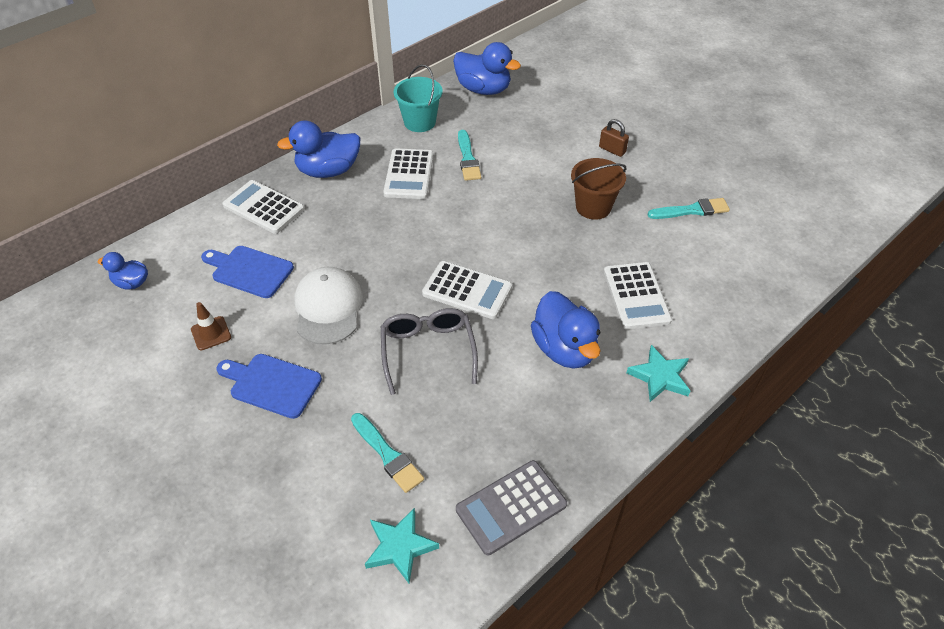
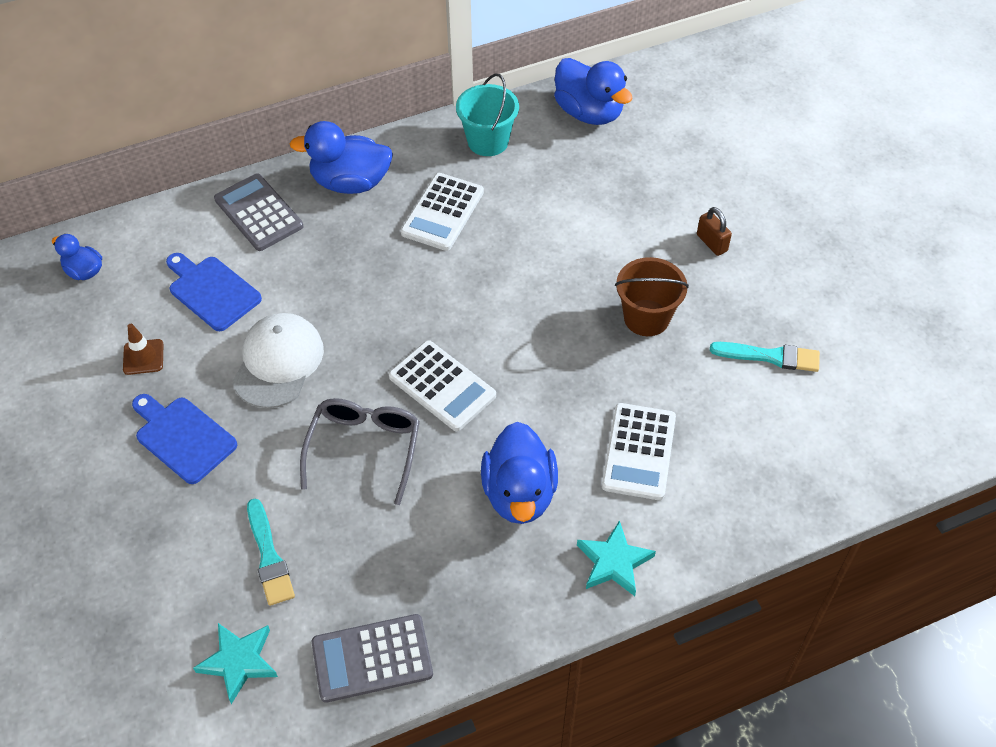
camera: 20 degrees right, 5 degrees up
(264, 207) = (258, 213): white calculator -> grey calculator
(468, 158) = (523, 208): turquoise brush -> none

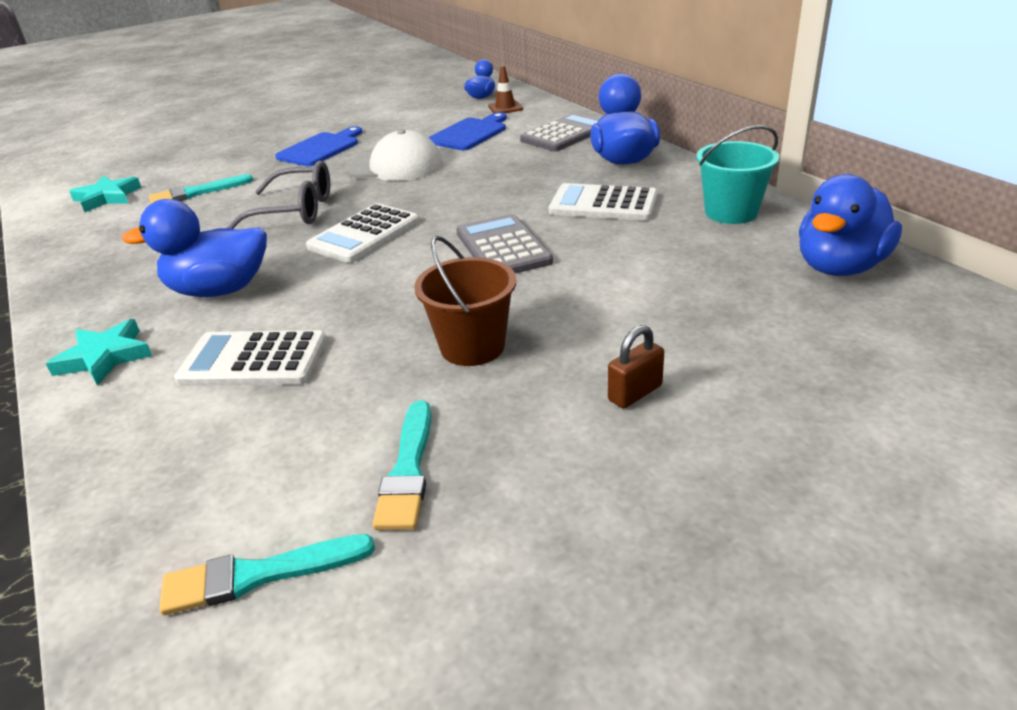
camera: 85 degrees right, 20 degrees down
(143, 357) = (400, 125): brown traffic cone -> brown traffic cone (505, 108)
(372, 658) = (75, 244): grey calculator -> grey calculator (503, 247)
(846, 423) = (258, 575): none -> turquoise brush

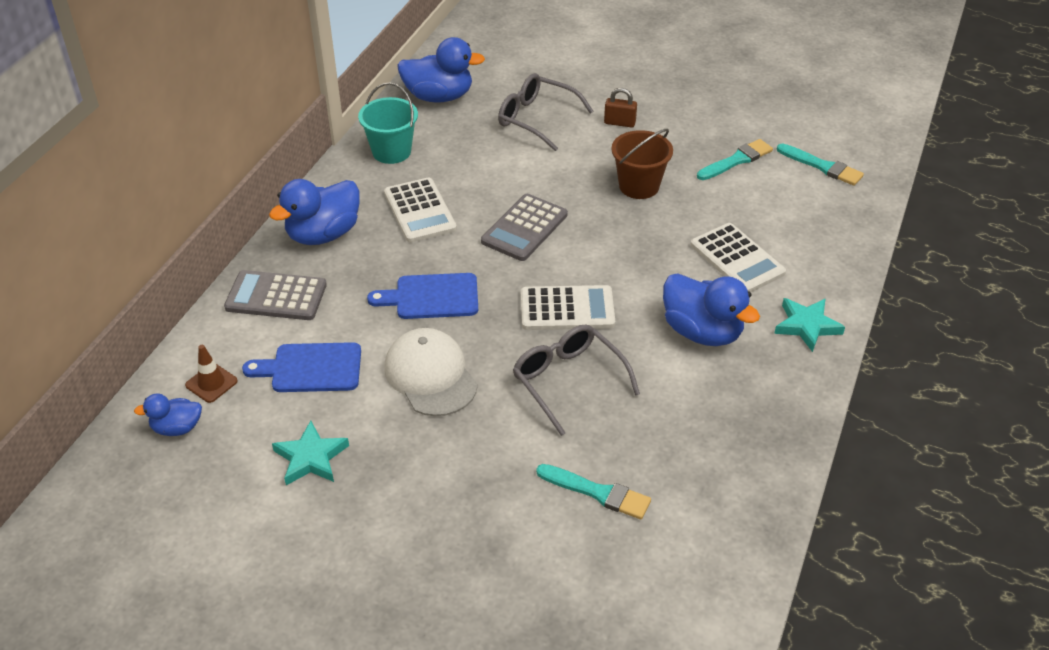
camera: 130 degrees left, 10 degrees up
(107, 197) = (669, 569): turquoise star -> turquoise star (311, 458)
(321, 149) = (426, 472): blue cutting board -> blue cutting board (431, 297)
(716, 322) = (536, 119): none -> grey glasses

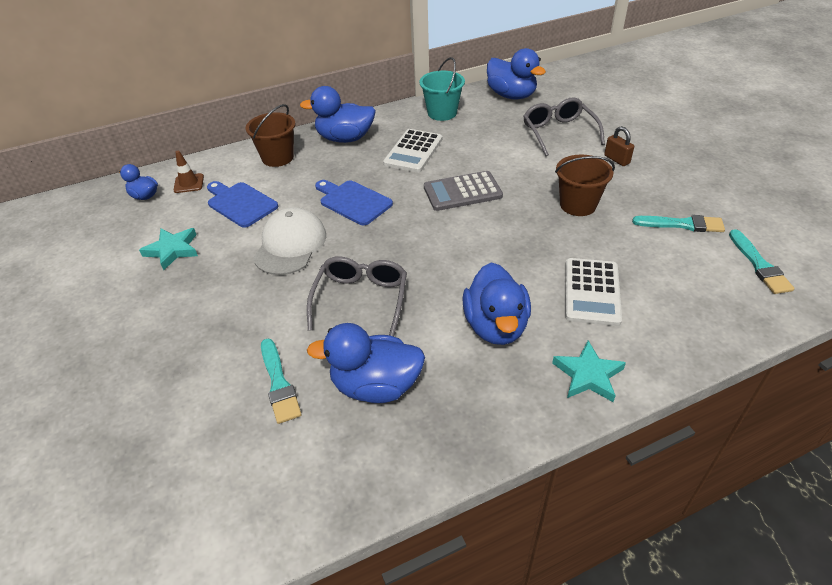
camera: 45 degrees right, 0 degrees up
(276, 296) = (278, 157): grey calculator -> brown bucket
(567, 309) = (422, 254): white calculator -> none
(674, 439) = (375, 386): none -> blue duck

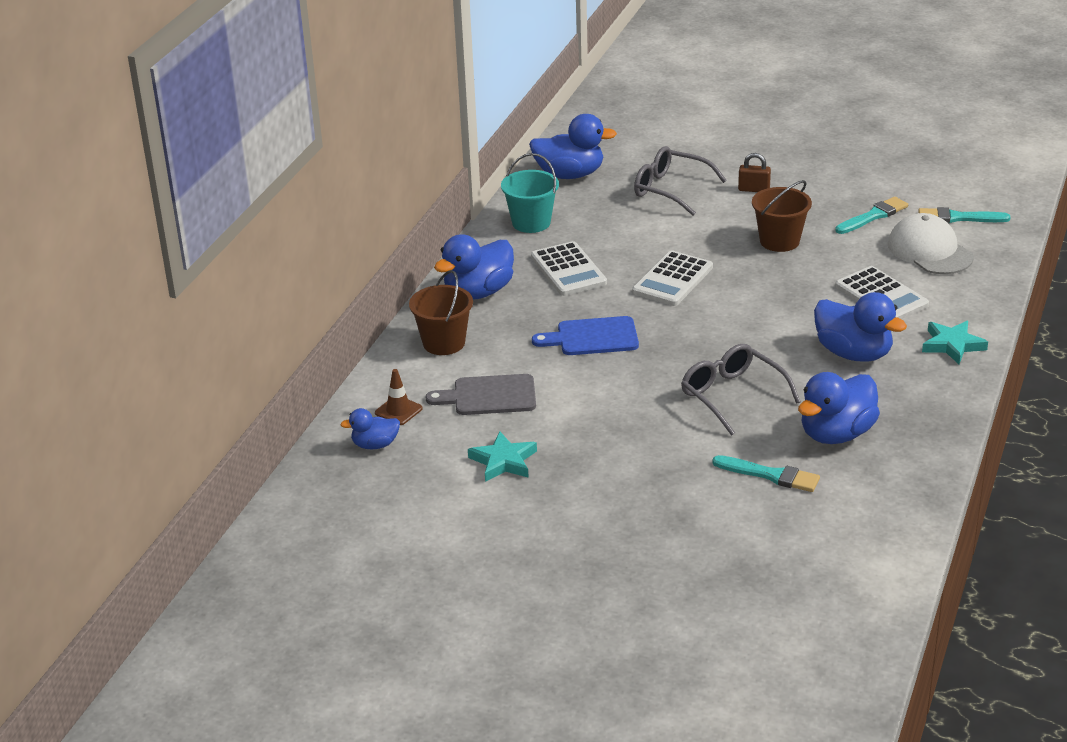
camera: 45 degrees left, 10 degrees down
(240, 203) = (489, 396): blue cutting board -> grey cutting board
(290, 245) = (602, 397): white cap -> white cap (929, 251)
(462, 192) = (672, 280): grey calculator -> white calculator
(759, 265) = (958, 218): turquoise brush -> turquoise brush turned 150 degrees clockwise

